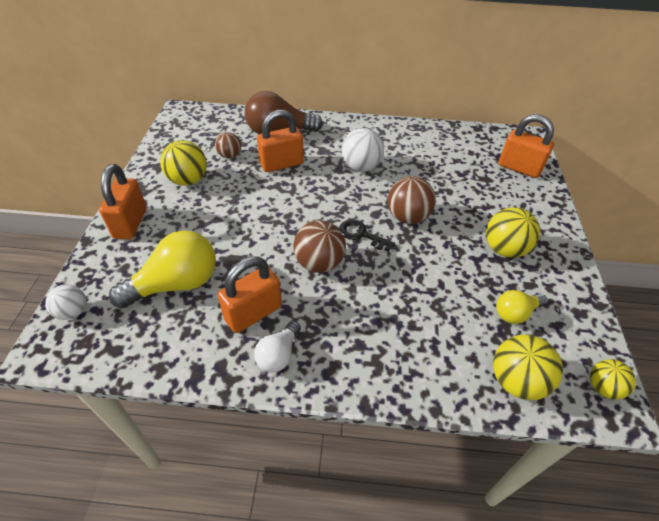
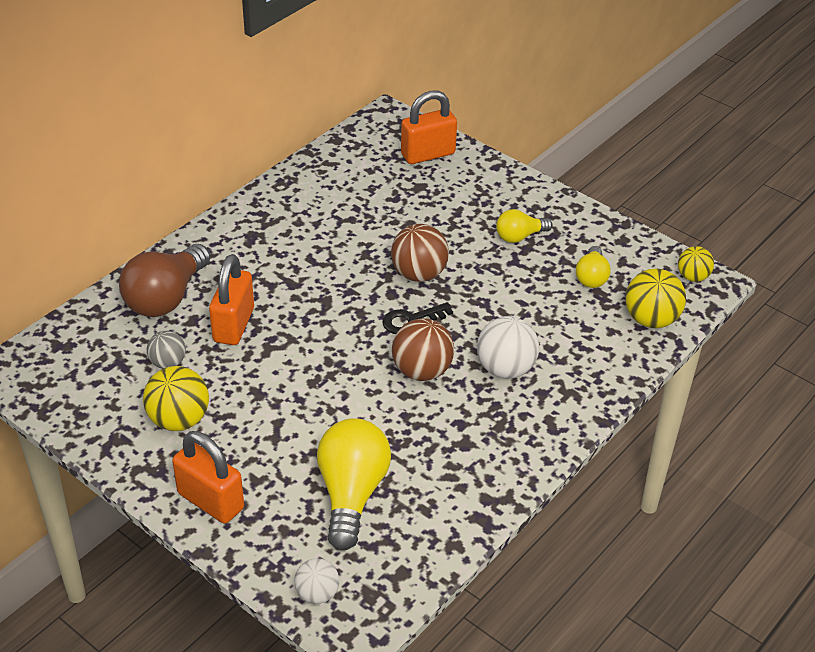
camera: 55 degrees left, 5 degrees down
(229, 155) = (168, 363): brown ball -> grey ball
(253, 313) = (443, 449): orange padlock -> none
(278, 354) = (507, 452): white light bulb -> none
(361, 167) = (307, 264): white ball -> white ball (505, 369)
(504, 249) = (519, 236): yellow ball -> yellow light bulb

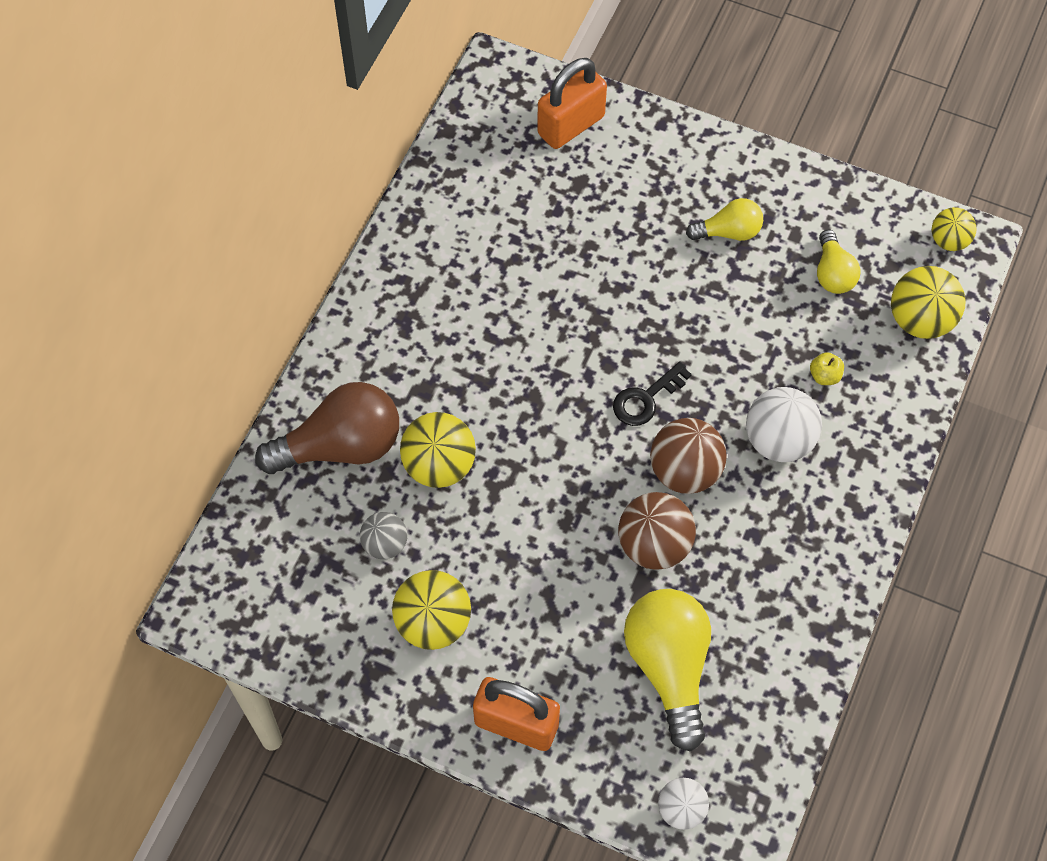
camera: 15 degrees left, 20 degrees up
(166, 297) = (340, 446): brown light bulb -> brown light bulb turned 120 degrees counterclockwise
(233, 325) = (439, 465): orange padlock -> yellow ball
(419, 274) = (629, 325): brown ball -> brown ball (654, 545)
(519, 236) = (728, 232): yellow light bulb -> yellow light bulb turned 150 degrees counterclockwise
(559, 337) = (824, 376): none -> yellow apple

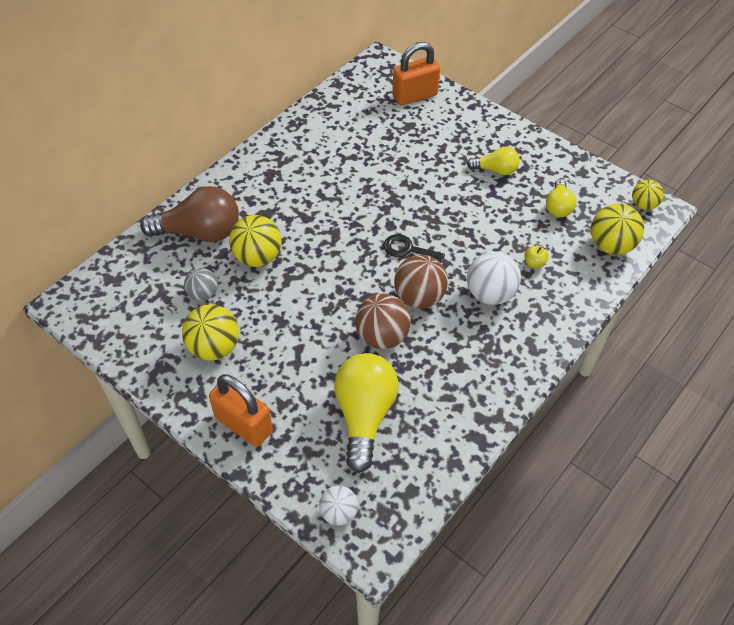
camera: 15 degrees right, 10 degrees down
(646, 399) = (408, 250): black key -> black key turned 45 degrees clockwise

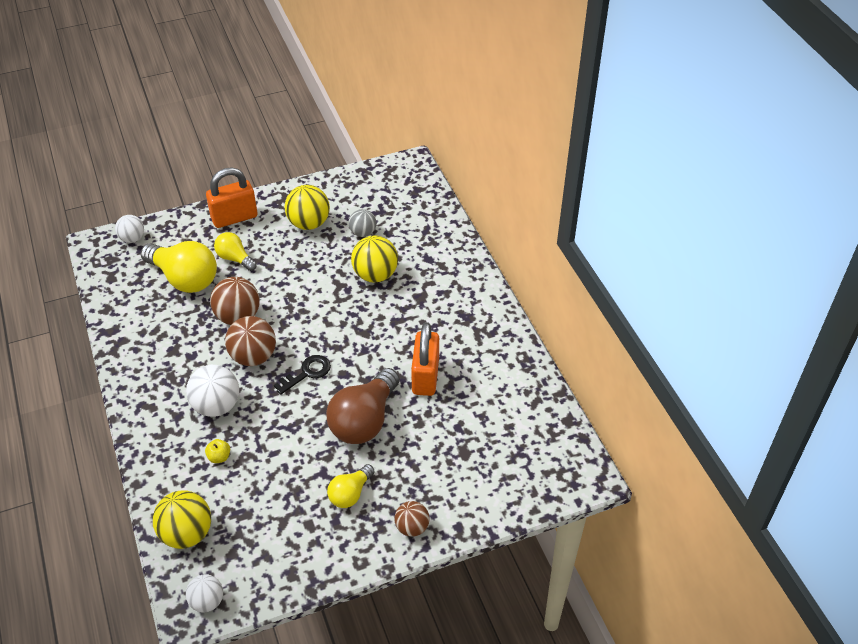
camera: 120 degrees right, 5 degrees down
(200, 232) = (428, 250): brown light bulb -> brown light bulb (364, 420)
(415, 96) = (508, 481): orange padlock -> orange padlock (425, 376)
(493, 128) = (412, 527): none -> brown ball
(558, 206) = (265, 519): yellow light bulb -> yellow light bulb (235, 258)
(643, 205) = (207, 601): yellow ball -> white ball

